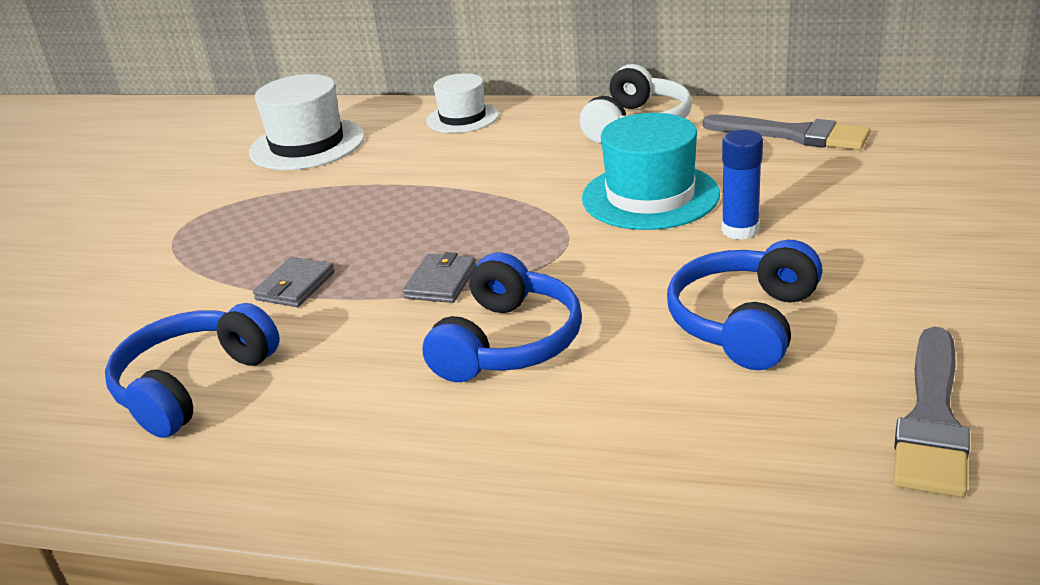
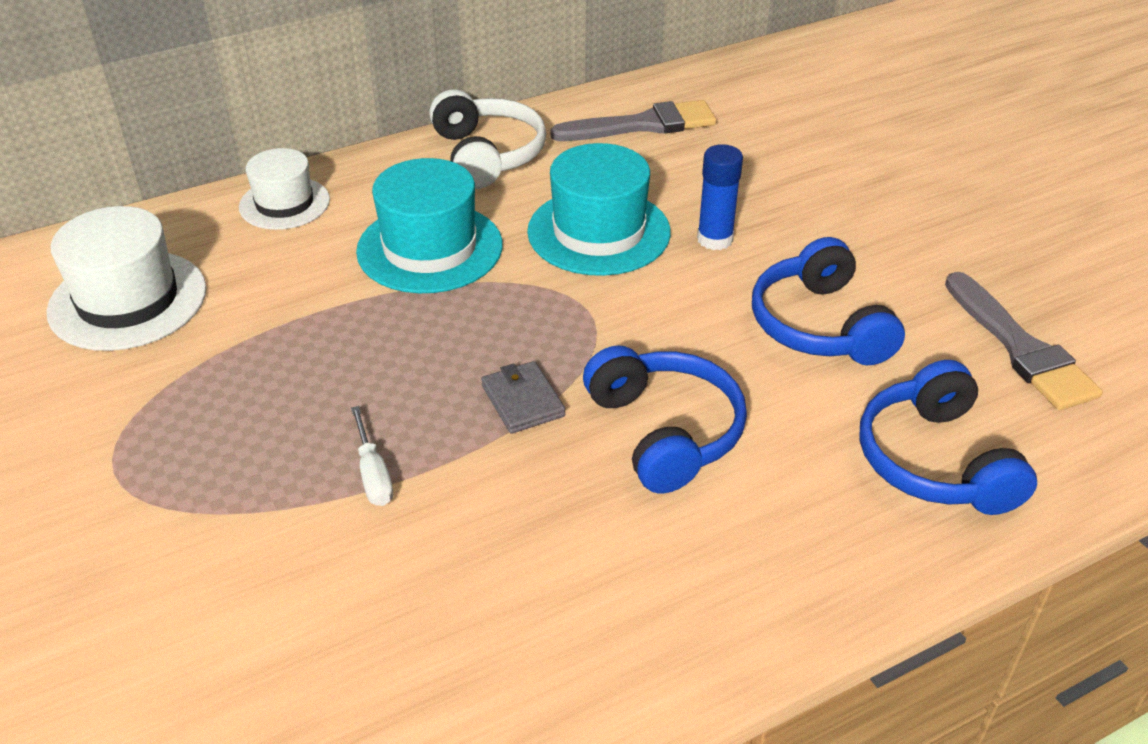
camera: 45 degrees left, 10 degrees up
(193, 385) = (420, 632): blue headphones -> blue headphones (935, 461)
(295, 286) = (373, 474): grey wallet -> white screwdriver
(514, 170) = (430, 248): none -> turquoise hat

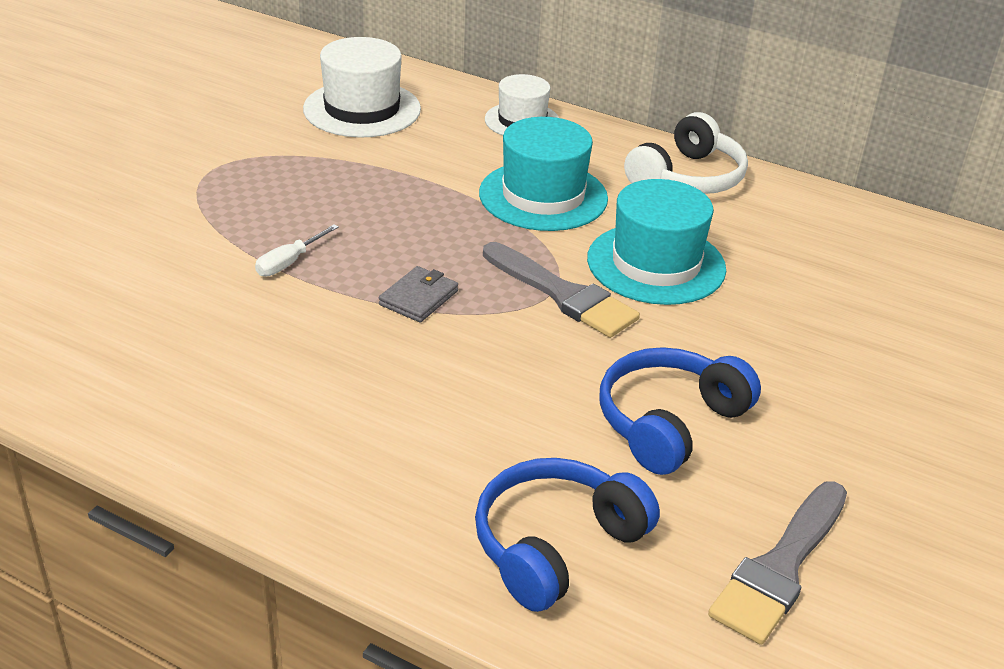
camera: 55 degrees right, 5 degrees down
(643, 125) = (834, 236): grey brush -> grey brush (563, 294)
(664, 432) = (449, 377): blue headphones -> none
(715, 239) = (720, 326): blue glue stick -> none

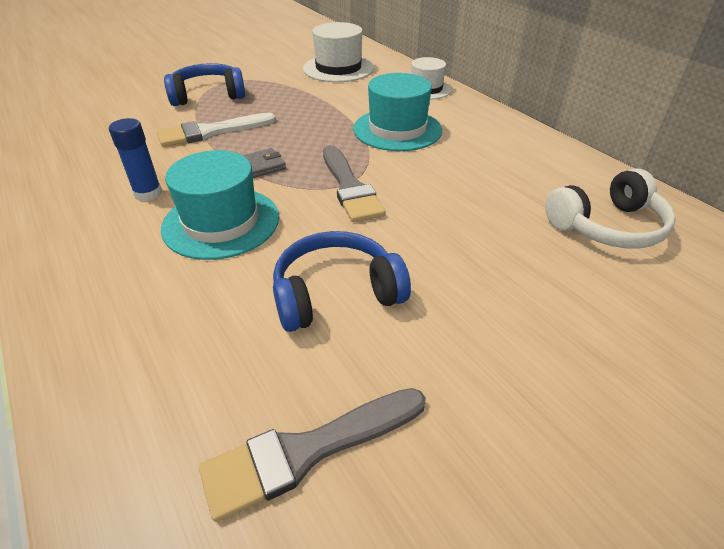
camera: 30 degrees right, 5 degrees up
(289, 262) = (211, 132): white screwdriver -> white brush
(312, 376) = (148, 193): none -> blue glue stick
(556, 545) = (159, 355): blue headphones -> blue headphones (208, 96)
(656, 264) = (434, 185): turquoise hat -> turquoise hat (221, 222)
(687, 178) = (508, 139): white headphones -> white headphones (607, 226)

